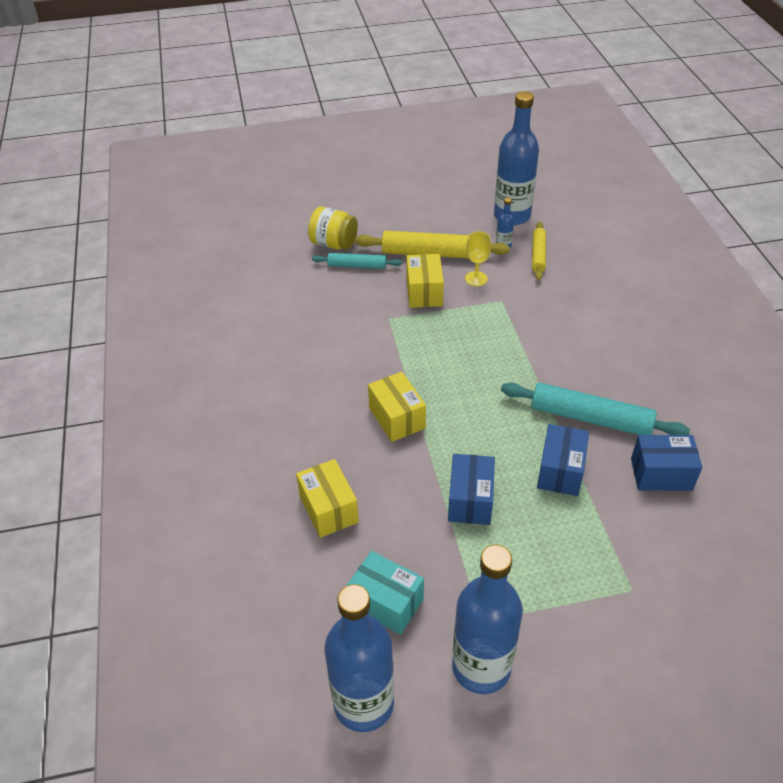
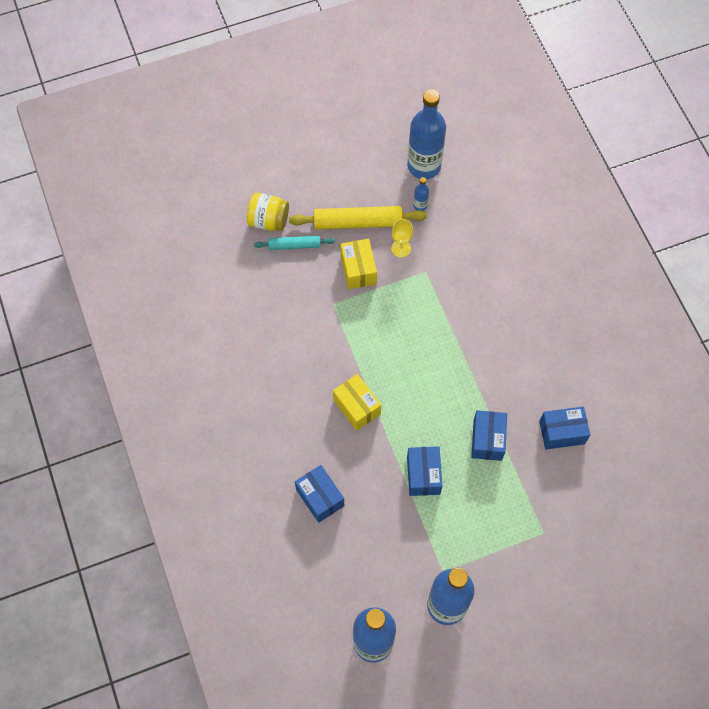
camera: 10 degrees left, 20 degrees up
(328, 509) = (320, 497): yellow box -> blue box
(386, 602) = (375, 567): turquoise box -> none
(538, 255) = (452, 213): yellow rolling pin -> none
(590, 418) = (507, 387): turquoise rolling pin -> none

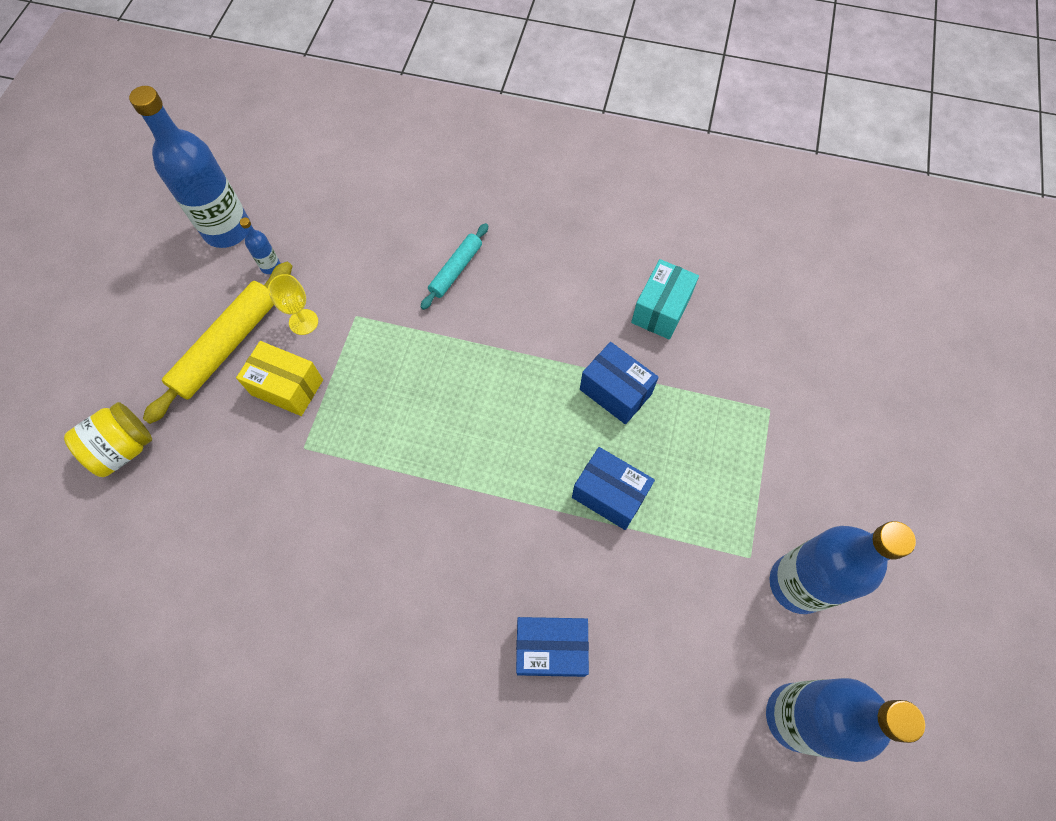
camera: 55 degrees left, 0 degrees up
(294, 245) = (186, 440): turquoise rolling pin -> turquoise rolling pin (456, 270)
(357, 407) = (462, 513): yellow box -> none
(562, 432) = (661, 309): blue box -> turquoise box

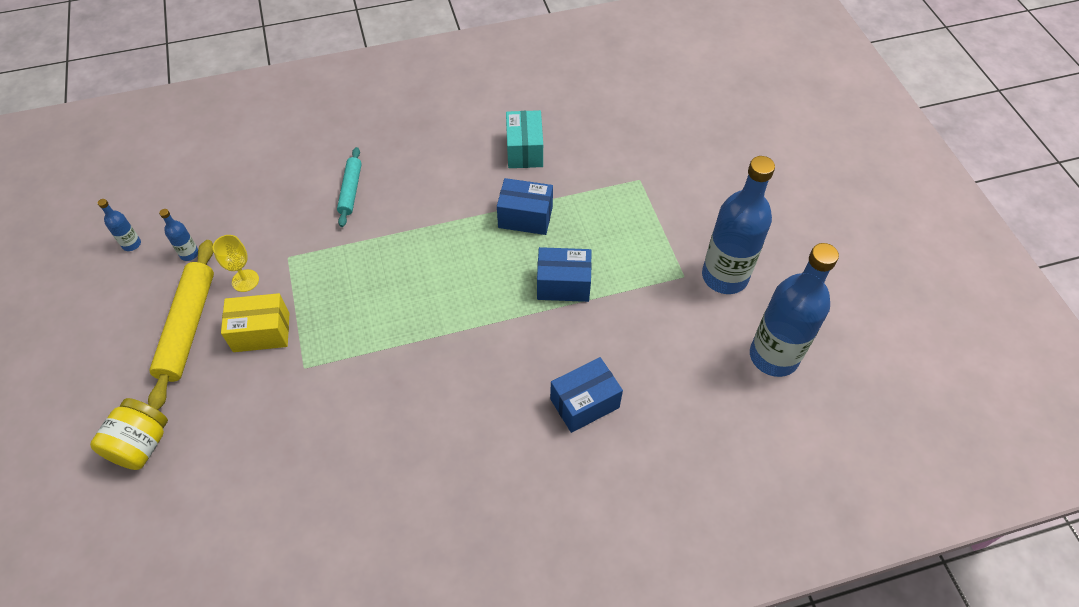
camera: 30 degrees left, 10 degrees down
(227, 230) = (131, 244): blue bottle -> blue bottle, size x0.41

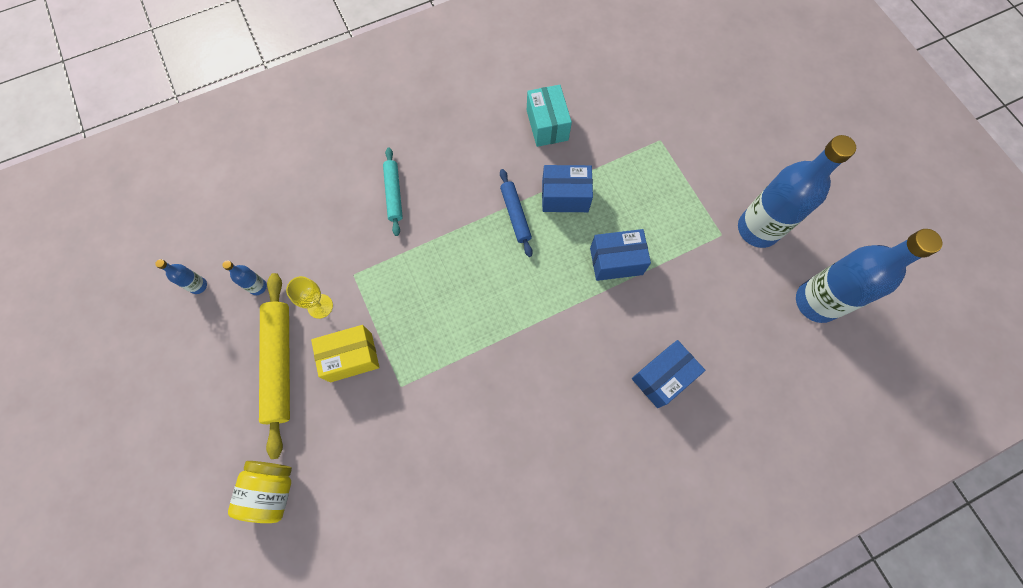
camera: 10 degrees left, 15 degrees up
(469, 227) = (515, 215): none -> blue rolling pin

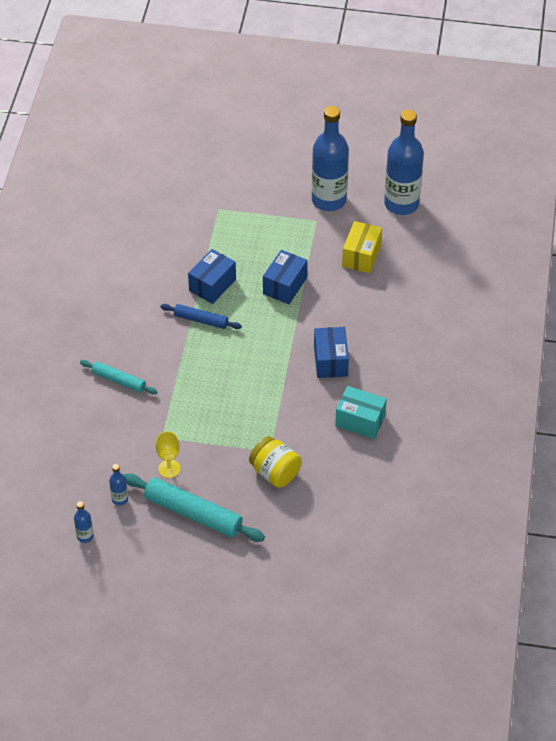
camera: 55 degrees left, 20 degrees down
(272, 490) = (282, 560): yellow jar -> yellow jar (275, 472)
(280, 364) = (193, 513): yellow rolling pin -> turquoise rolling pin
(351, 357) = (224, 469): yellow box -> yellow box (361, 256)
(547, 125) = (147, 263): turquoise box -> turquoise box (360, 421)
(662, 377) = (383, 309): blue box -> blue box (330, 361)

